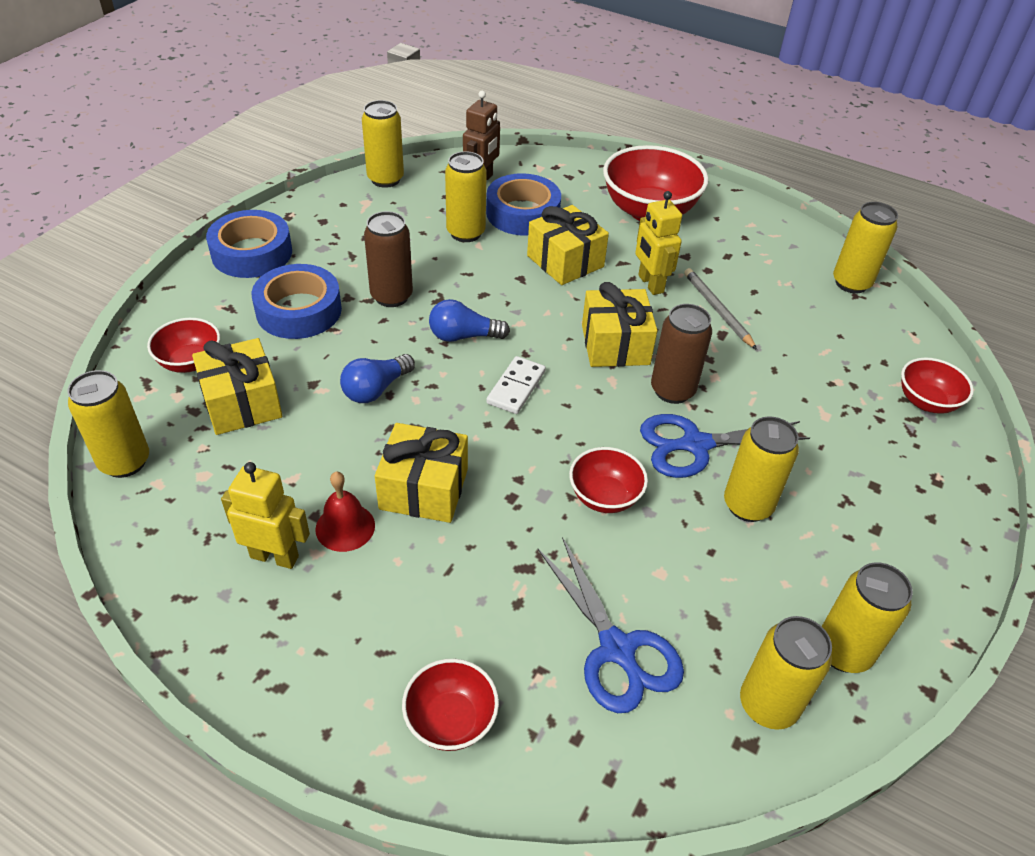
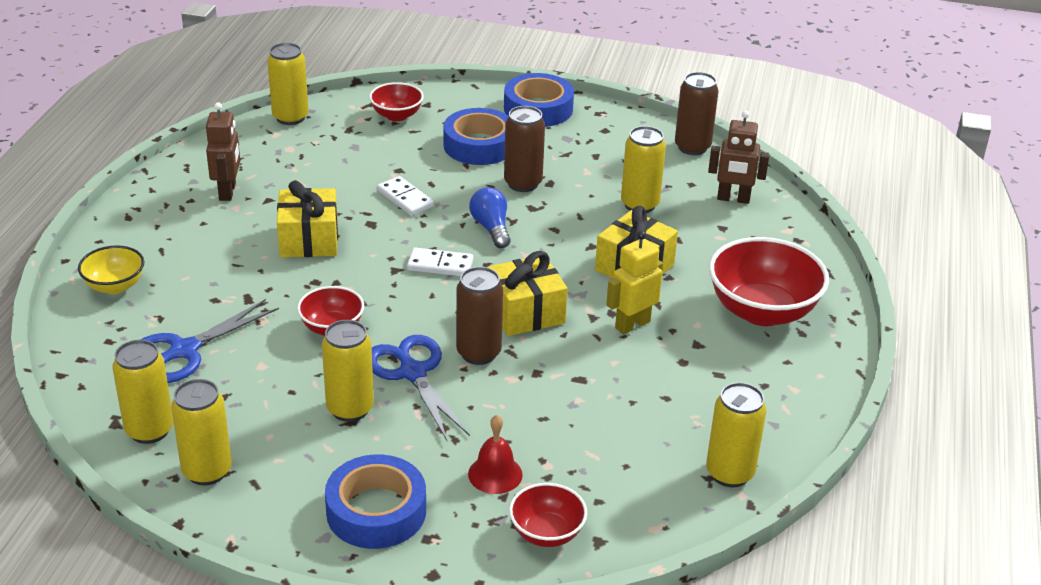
camera: 75 degrees right, 10 degrees down
(242, 403) = (364, 146): yellow gift -> none
(275, 556) = (228, 192): yellow robot -> brown robot
(345, 527) = (261, 213): red bell -> red bell (495, 474)
(376, 389) = (405, 198): blue light bulb -> white domino
(385, 179) = (692, 147): yellow can -> brown can
(451, 720) = (115, 286): red bowl -> yellow bowl
(523, 213) = (696, 231): blue tape -> blue tape (376, 511)
(718, 310) = (616, 373): grey pencil -> none

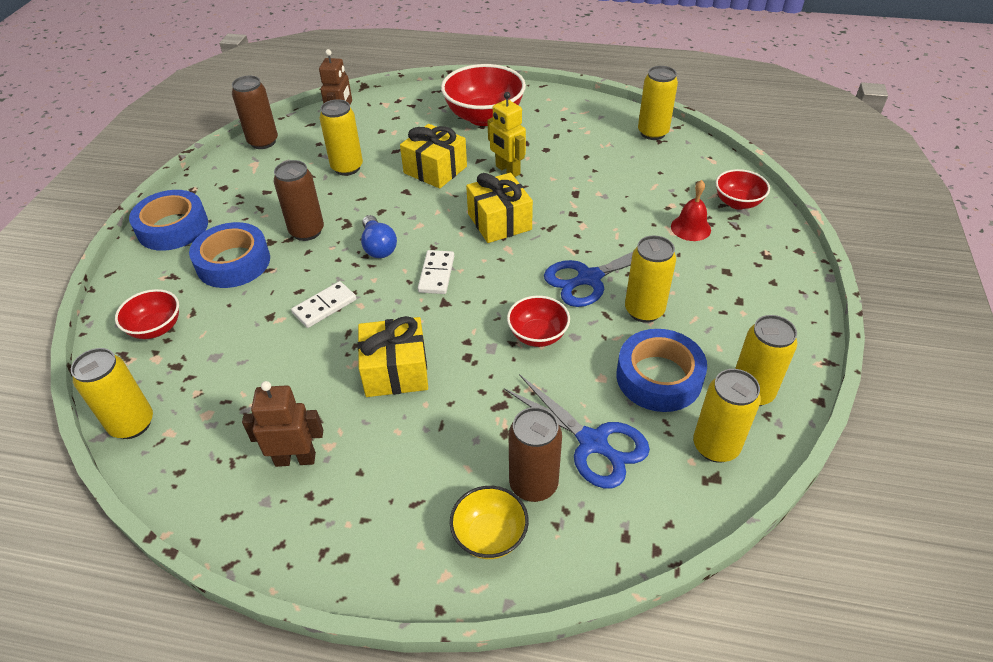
camera: 90 degrees left, 10 degrees up
(376, 511) = (753, 283): blue tape -> blue tape (659, 377)
(478, 353) = (556, 244): brown can -> brown can (533, 484)
(491, 228) = (378, 247): blue light bulb -> blue light bulb turned 90 degrees counterclockwise

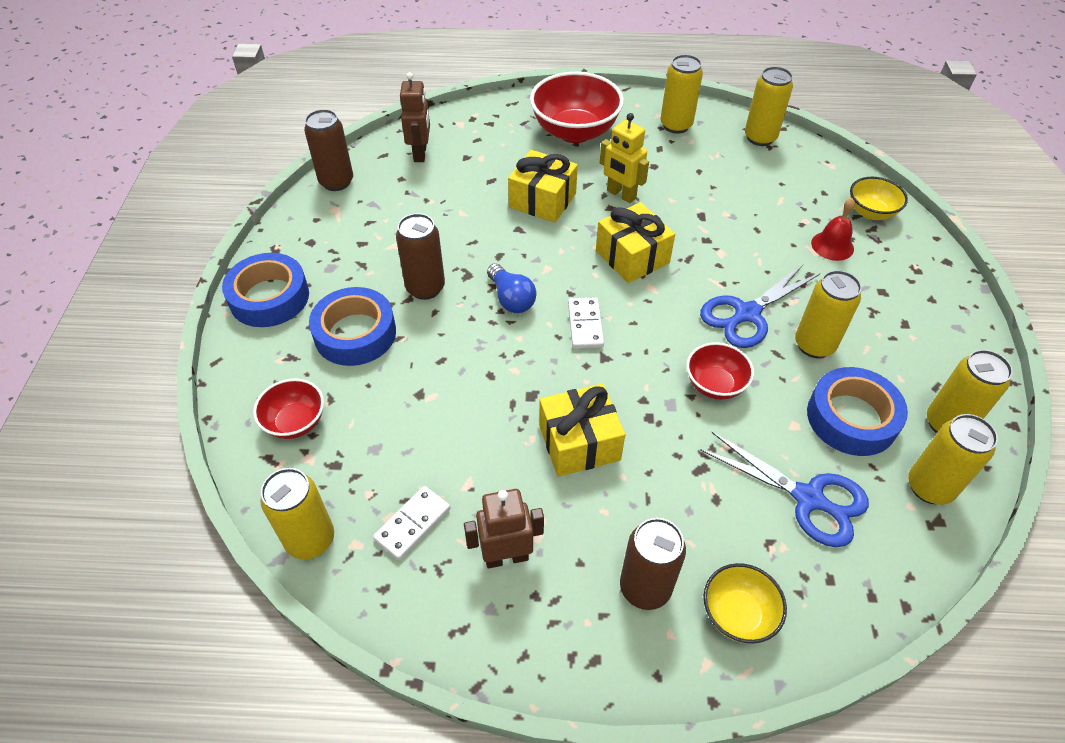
camera: 10 degrees left, 5 degrees up
(324, 306) = (476, 376): white domino -> white domino (412, 524)
(347, 168) = (443, 206): yellow can -> yellow can (676, 125)
(533, 484) = (763, 552): brown can -> brown can (645, 588)
(737, 203) = (870, 212): red bowl -> yellow bowl

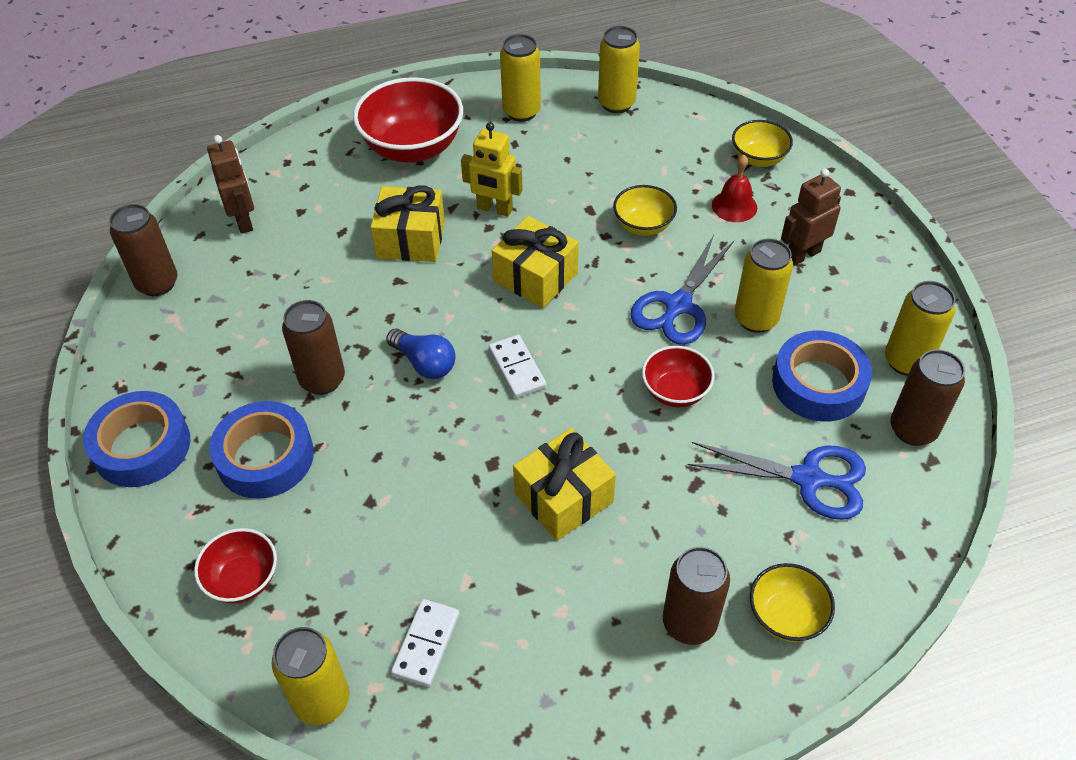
camera: 20 degrees left, 0 degrees up
(506, 557) = (539, 642): brown robot -> brown robot (802, 255)
(743, 240) = (643, 226): none -> yellow bowl
(929, 487) = (913, 429): yellow can -> brown can

